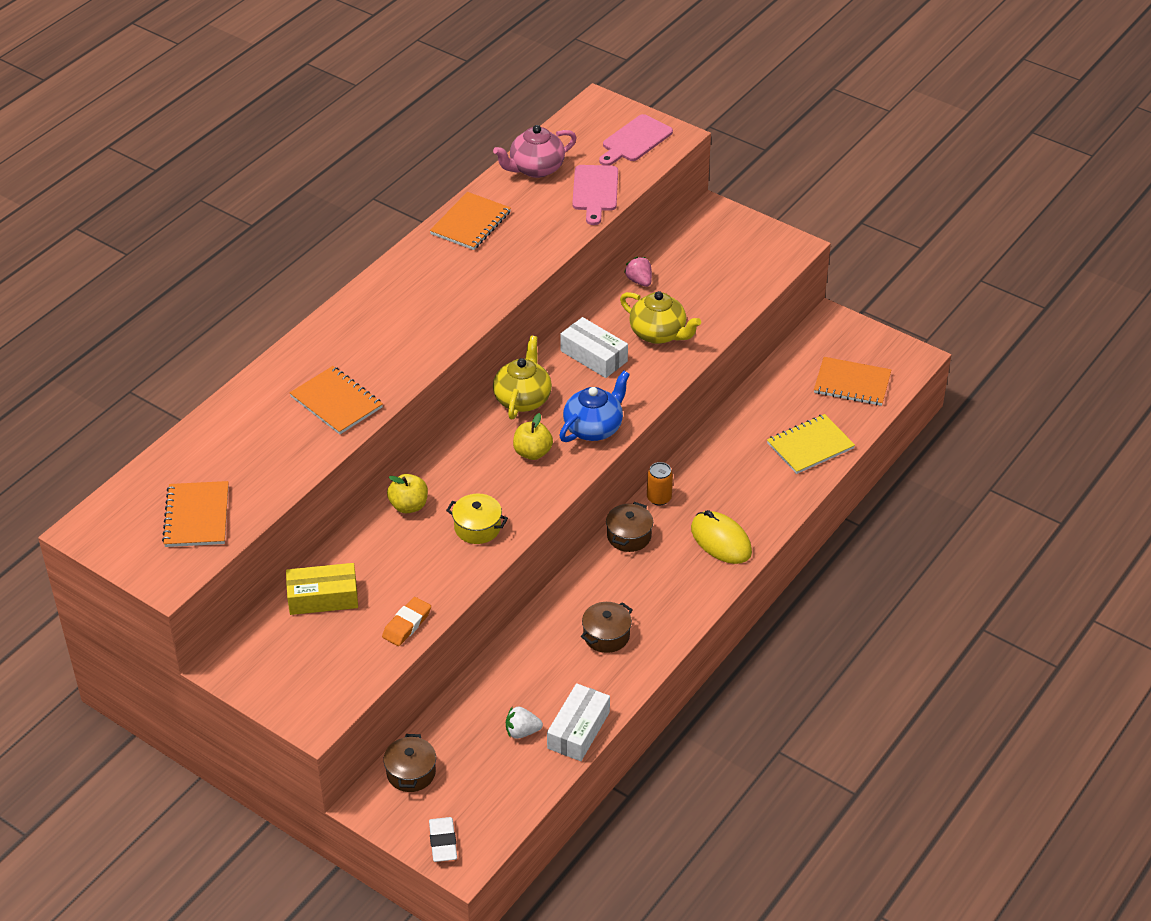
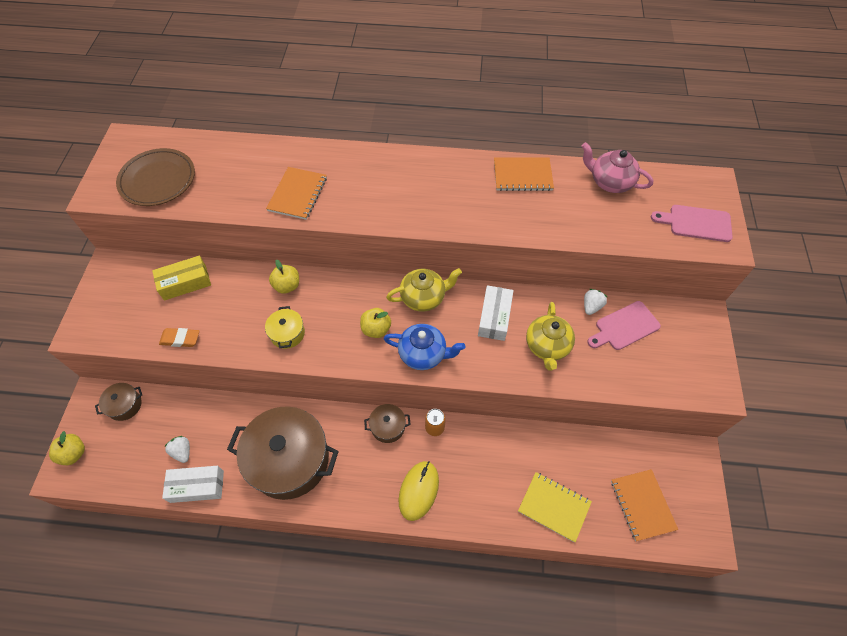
camera: 60 degrees right, 15 degrees up
(197, 516) = (158, 180): orange notebook -> brown plate
(323, 597) = (185, 283): yellow box -> yellow box turned 75 degrees counterclockwise
(443, 842) = (74, 453): white eraser -> yellow apple
(595, 191) = (617, 227): pink cutting board -> pink cutting board (624, 327)
(606, 635) = (289, 460): brown pot -> brown pot, size x2.26
(639, 281) = (591, 306): pink strawberry -> white strawberry

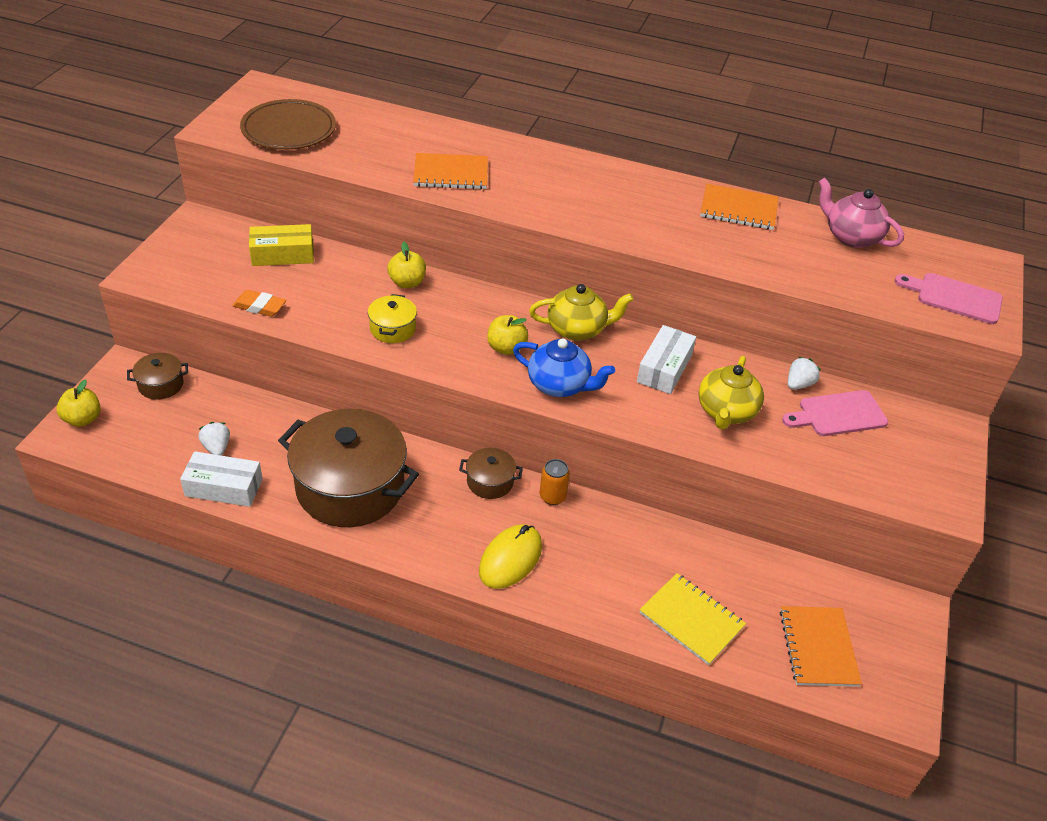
camera: 10 degrees right, 15 degrees down
(297, 194) = (451, 173): orange notebook -> orange notebook turned 60 degrees clockwise

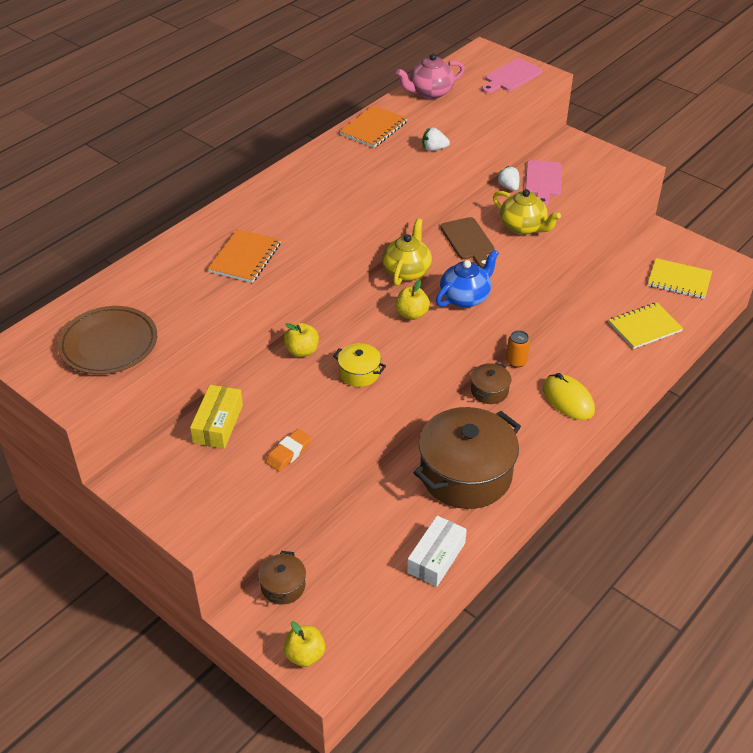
camera: 65 degrees left, 0 degrees up
(217, 448) = (385, 555): white strawberry -> white strawberry (434, 149)
(664, 368) = (468, 241): white box -> brown cutting board
(818, 647) = (679, 280): orange notebook -> yellow notebook

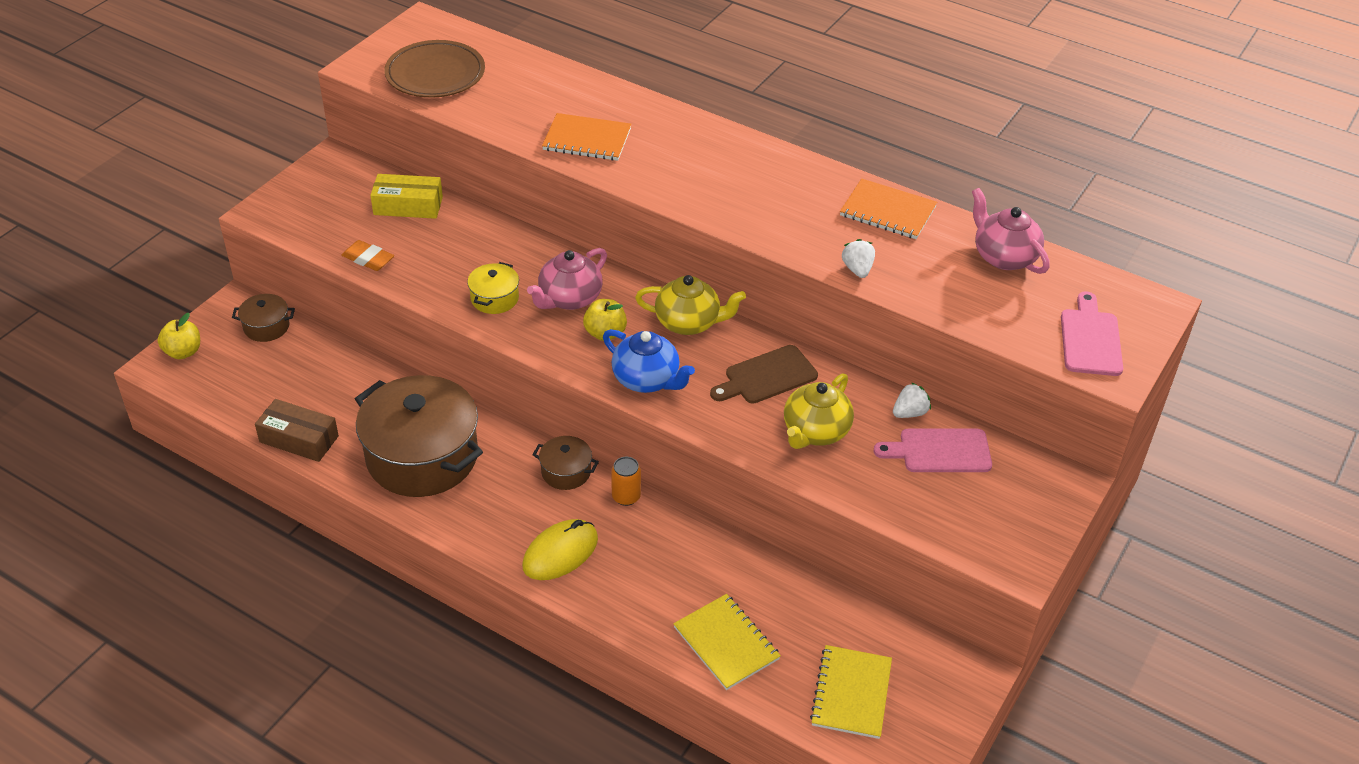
camera: 80 degrees right, 0 degrees up
(302, 351) = (526, 251): yellow apple -> none
(368, 330) = (569, 298): none -> pink teapot
(436, 557) = (299, 439): white box -> brown box
(511, 76) = (1090, 339): pink cutting board -> pink cutting board turned 60 degrees clockwise

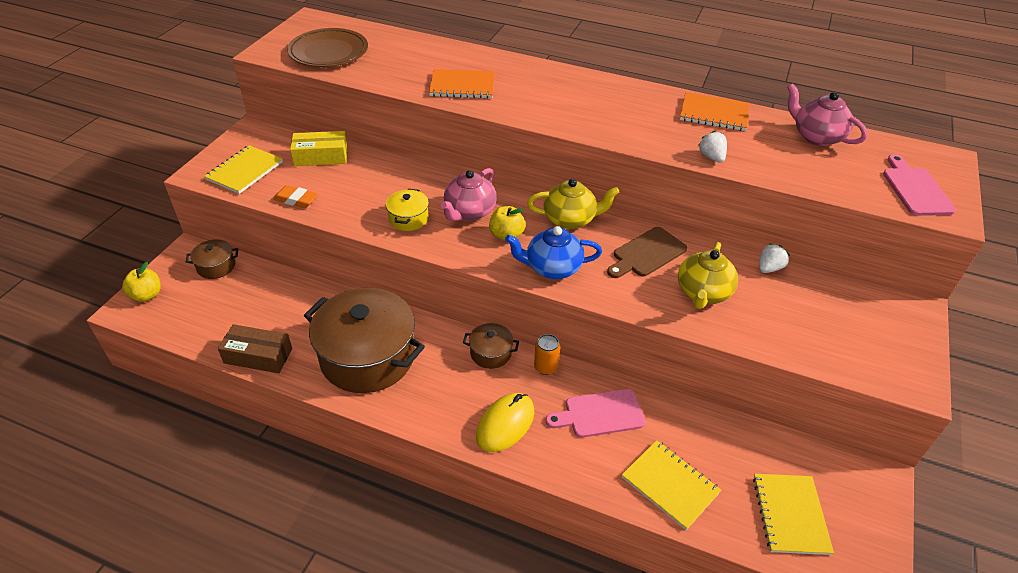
camera: 10 degrees left, 0 degrees up
(314, 215) = (245, 171): none -> yellow notebook
(647, 379) = (552, 268): blue teapot -> blue teapot turned 150 degrees clockwise
(939, 451) = (806, 295): pink cutting board -> pink cutting board (600, 414)

